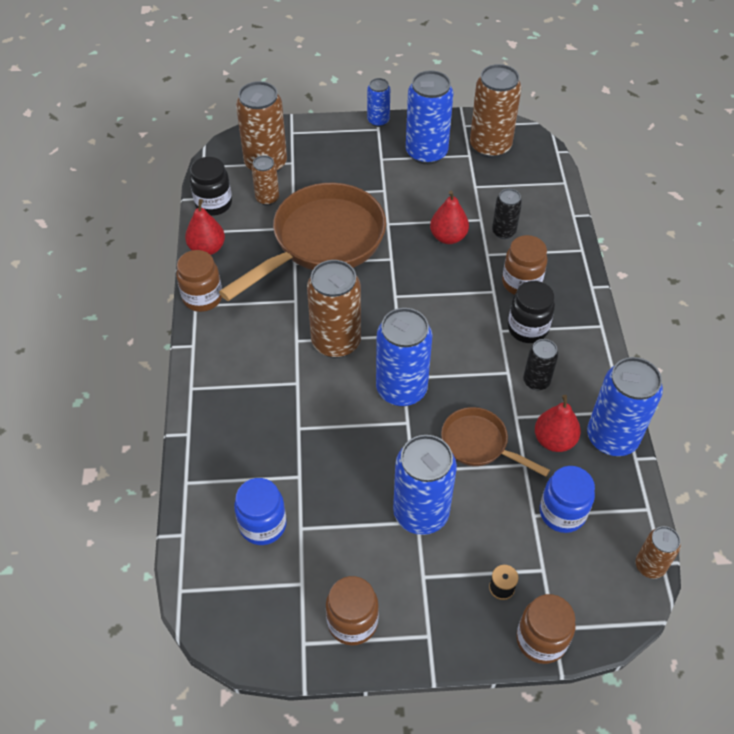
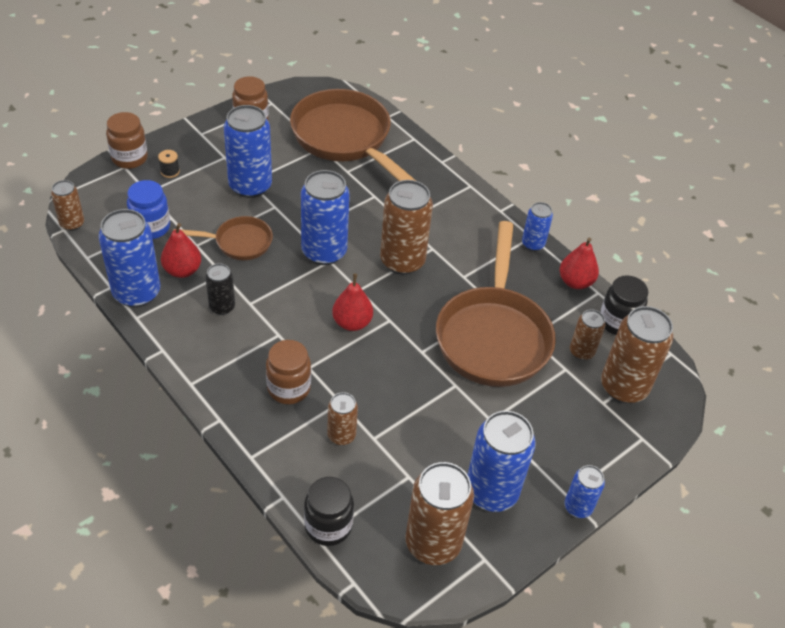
camera: 140 degrees right, 5 degrees down
(202, 297) = (533, 244): brown jar -> blue can
(263, 525) = (345, 139): blue jar -> brown pan
(448, 237) = (389, 400): red pear -> red pear (352, 323)
(503, 232) = (341, 435): black can -> brown can
(527, 328) = (256, 347): black jar -> black jar (328, 526)

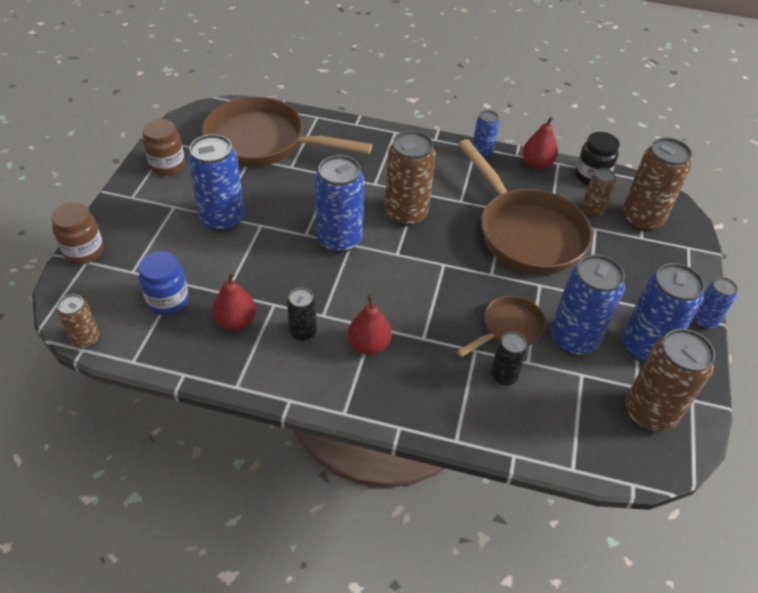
camera: 35 degrees left, 0 degrees up
(137, 293) = (214, 365): blue can -> blue can (573, 339)
(170, 172) = (136, 243): black spool -> none
(239, 242) = (261, 270): brown pan -> brown pan (508, 329)
(289, 388) = (426, 365): brown jar -> none
(328, 526) = (569, 453): black jar -> none
(341, 435) = (504, 376): brown can -> black can
(352, 323) = (419, 283): red pear -> red pear (369, 345)

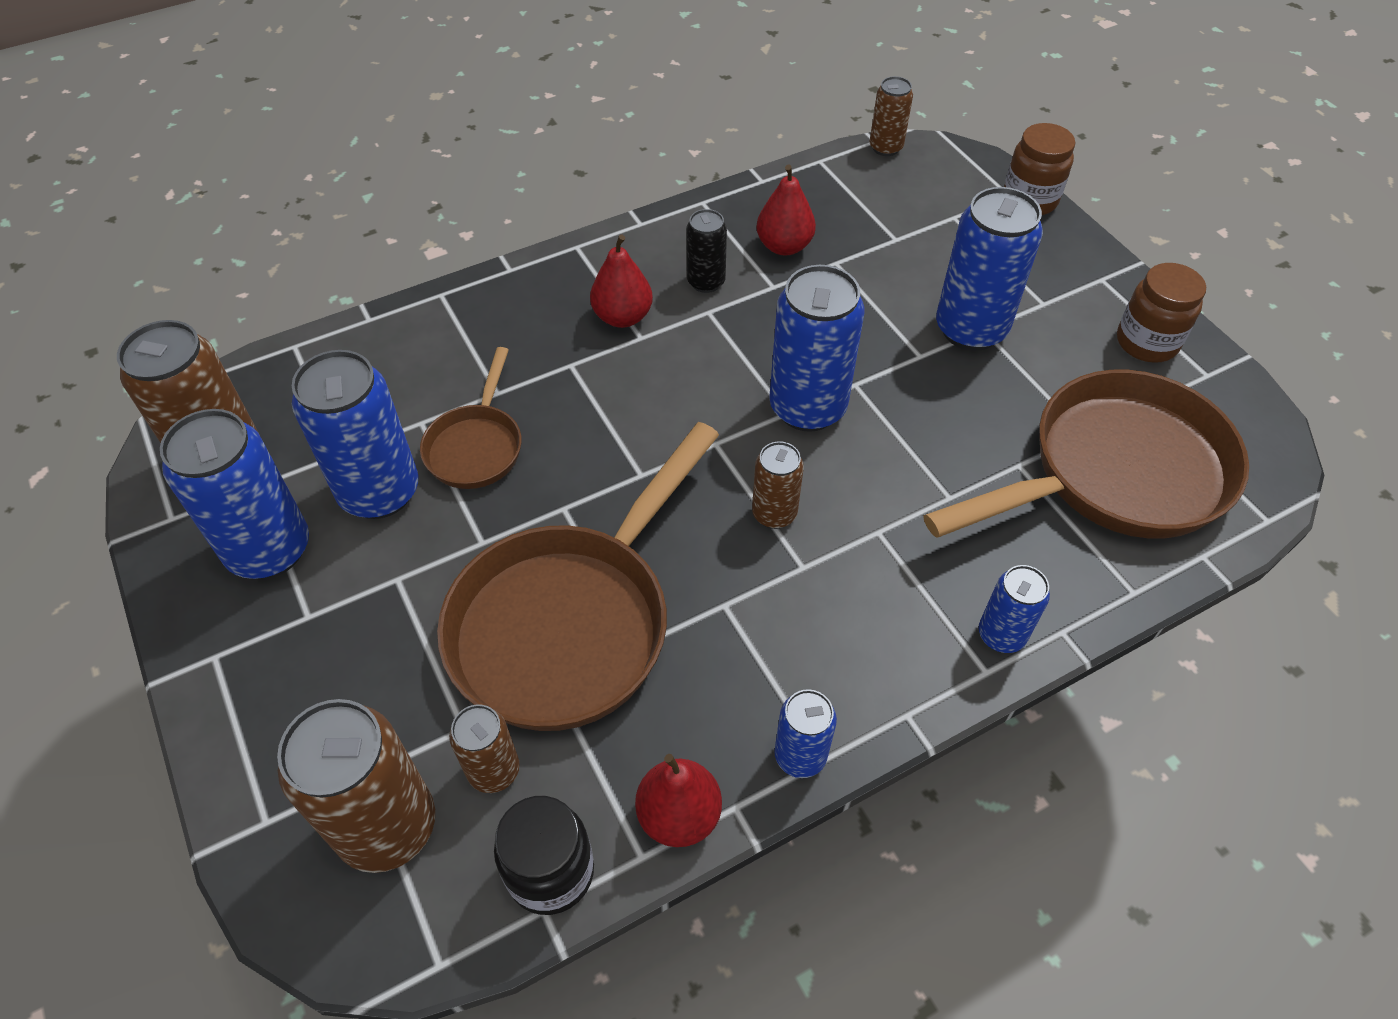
camera: 140 degrees right, 5 degrees up
(168, 301) = (875, 218): blue jar -> none
(406, 214) = (774, 514): brown can -> brown can, size x0.54
(504, 376) = (439, 387): black can -> none
(526, 233) = (570, 622): brown pan -> brown pan turned 75 degrees counterclockwise
(704, 320) = (186, 666): blue can -> blue can (1001, 635)

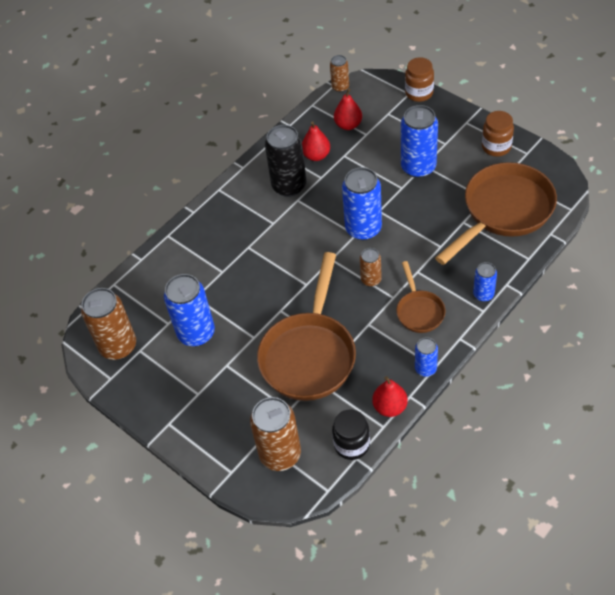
camera: 15 degrees left, 0 degrees up
(269, 550) = (163, 374): blue can -> none
(476, 446) = (227, 298): brown pan -> brown pan (419, 311)
(494, 770) = (310, 419): brown can -> none
(622, 317) = (259, 216): red pear -> red pear (348, 125)
(706, 282) = (289, 186): black can -> black can, size x1.85

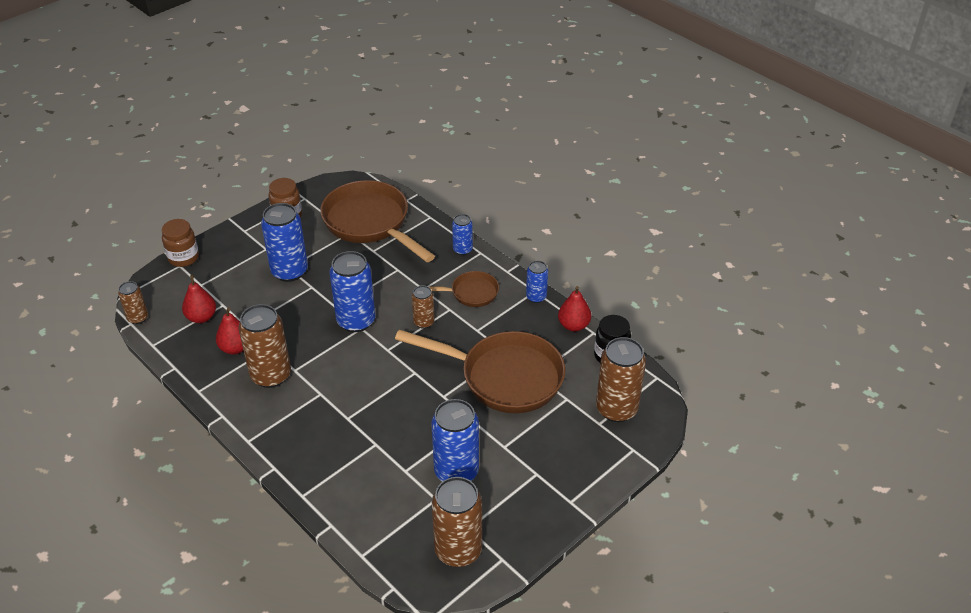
camera: 90 degrees left, 10 degrees down
(289, 186) = (271, 375): black can -> brown can

